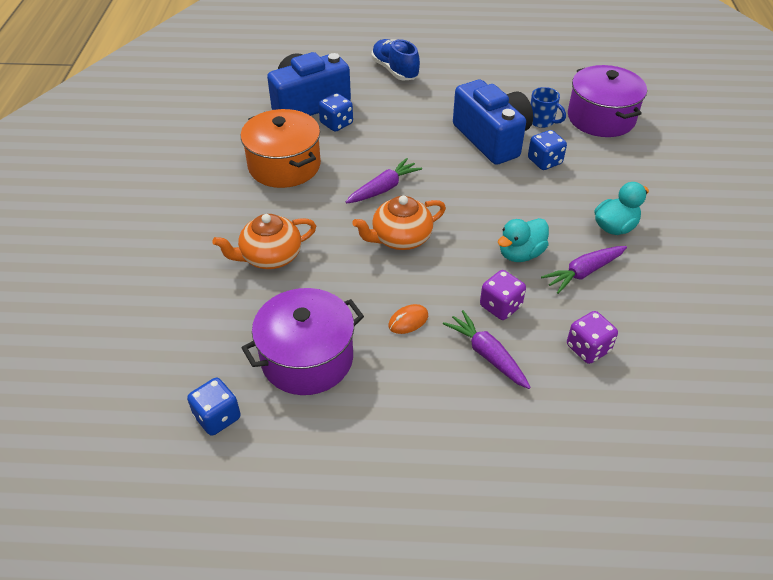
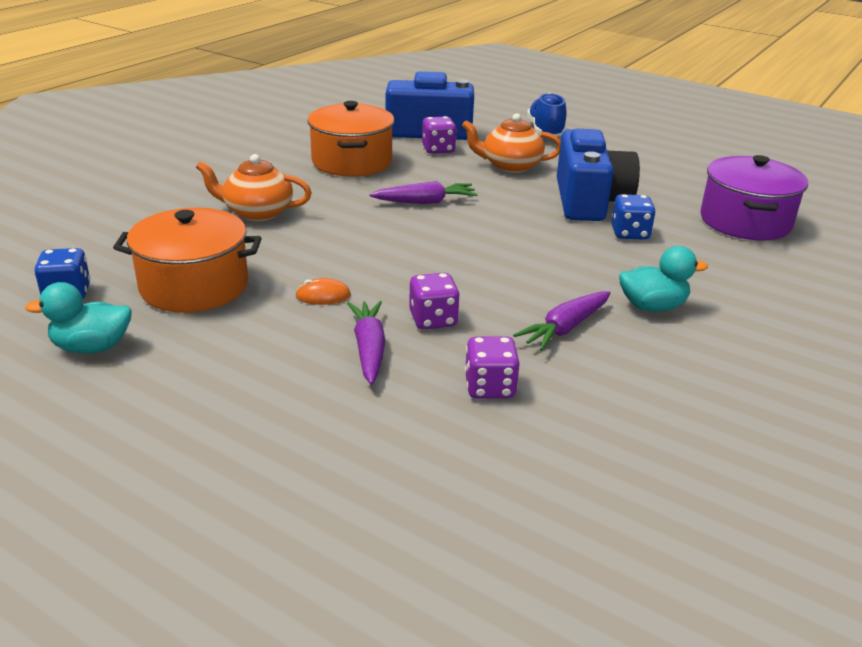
camera: 30 degrees right, 15 degrees down
(307, 358) = (194, 286): purple pot -> orange pot
(336, 123) = (438, 149): blue dice -> purple dice
(400, 238) = (395, 239): orange teapot -> orange teapot (510, 166)
(520, 254) = (509, 290): turquoise duck -> turquoise duck (92, 347)
(542, 121) = (666, 205): blue mug -> none
(584, 272) = (565, 328): purple carrot -> purple carrot turned 45 degrees counterclockwise

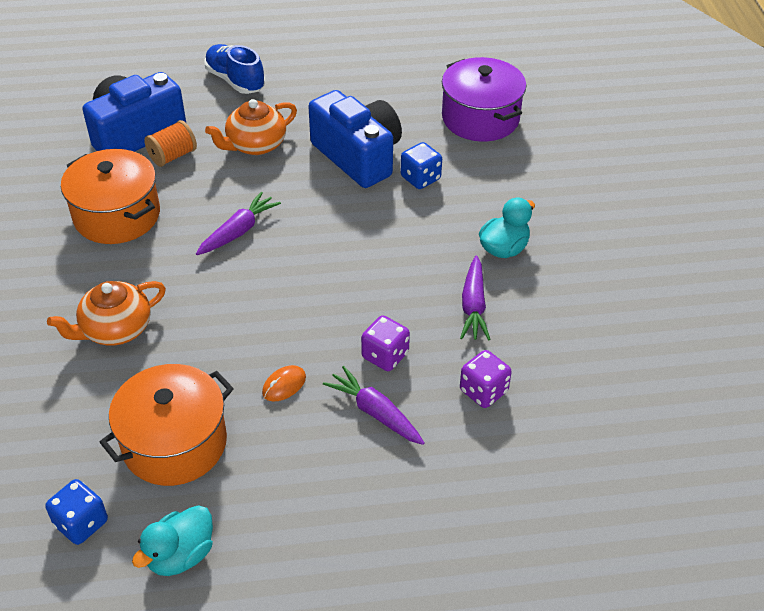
camera: 40 degrees left, 15 degrees up
(438, 149) = (173, 156): purple dice -> orange spool

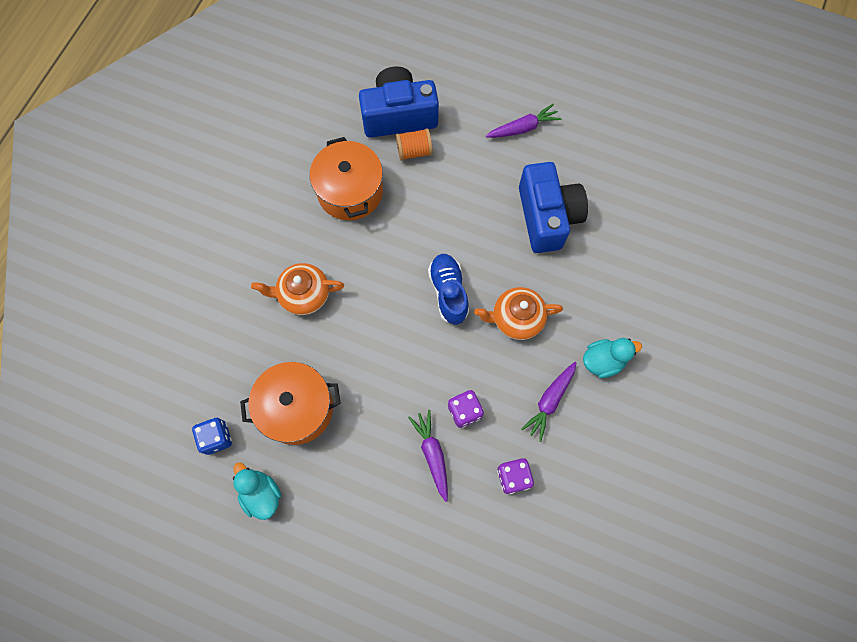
camera: 30 degrees right, 25 degrees up
(180, 555) = (261, 494): turquoise duck -> turquoise duck turned 75 degrees clockwise
(235, 80) = (497, 93): blue shoe -> blue shoe (448, 292)
(238, 231) = (424, 248): purple carrot -> purple carrot (522, 128)
(255, 145) = (478, 168): orange teapot -> orange teapot (516, 318)
(284, 385) = (386, 399): orange mouse -> none
(420, 178) = (581, 262): blue dice -> none
(480, 118) = (663, 223): purple pot -> none

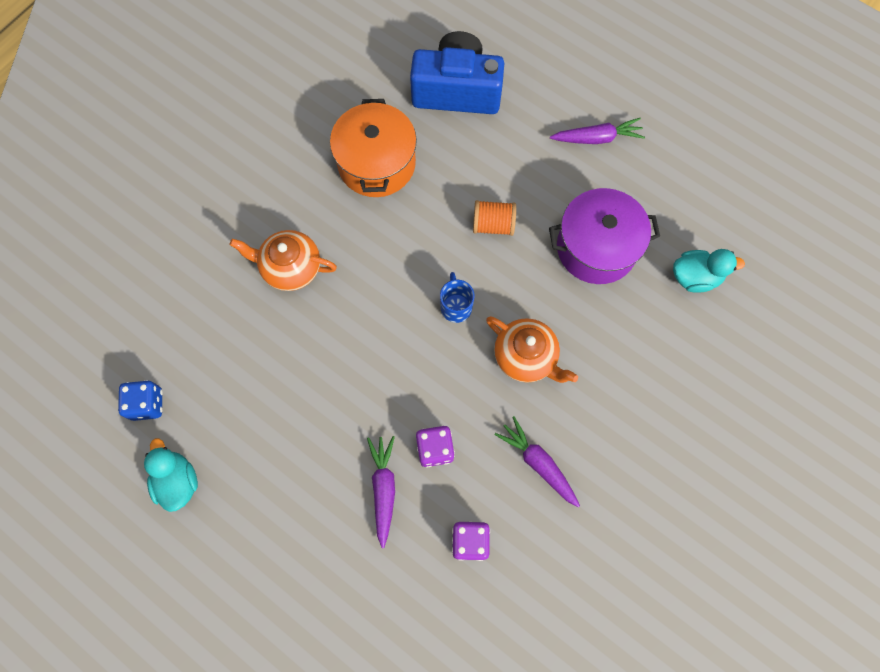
camera: 15 degrees right, 0 degrees up
(297, 408) = (245, 394): orange pot -> none
(414, 151) = (463, 135): orange spool -> orange spool (493, 225)
(448, 292) = (456, 306): blue shoe -> blue mug
(516, 318) = (526, 357): orange teapot -> orange teapot turned 150 degrees counterclockwise
(547, 217) = (596, 248): blue camera -> purple pot
(550, 401) = (538, 463): purple carrot -> purple carrot turned 90 degrees clockwise
(603, 361) = (615, 433): turquoise duck -> turquoise duck (695, 277)

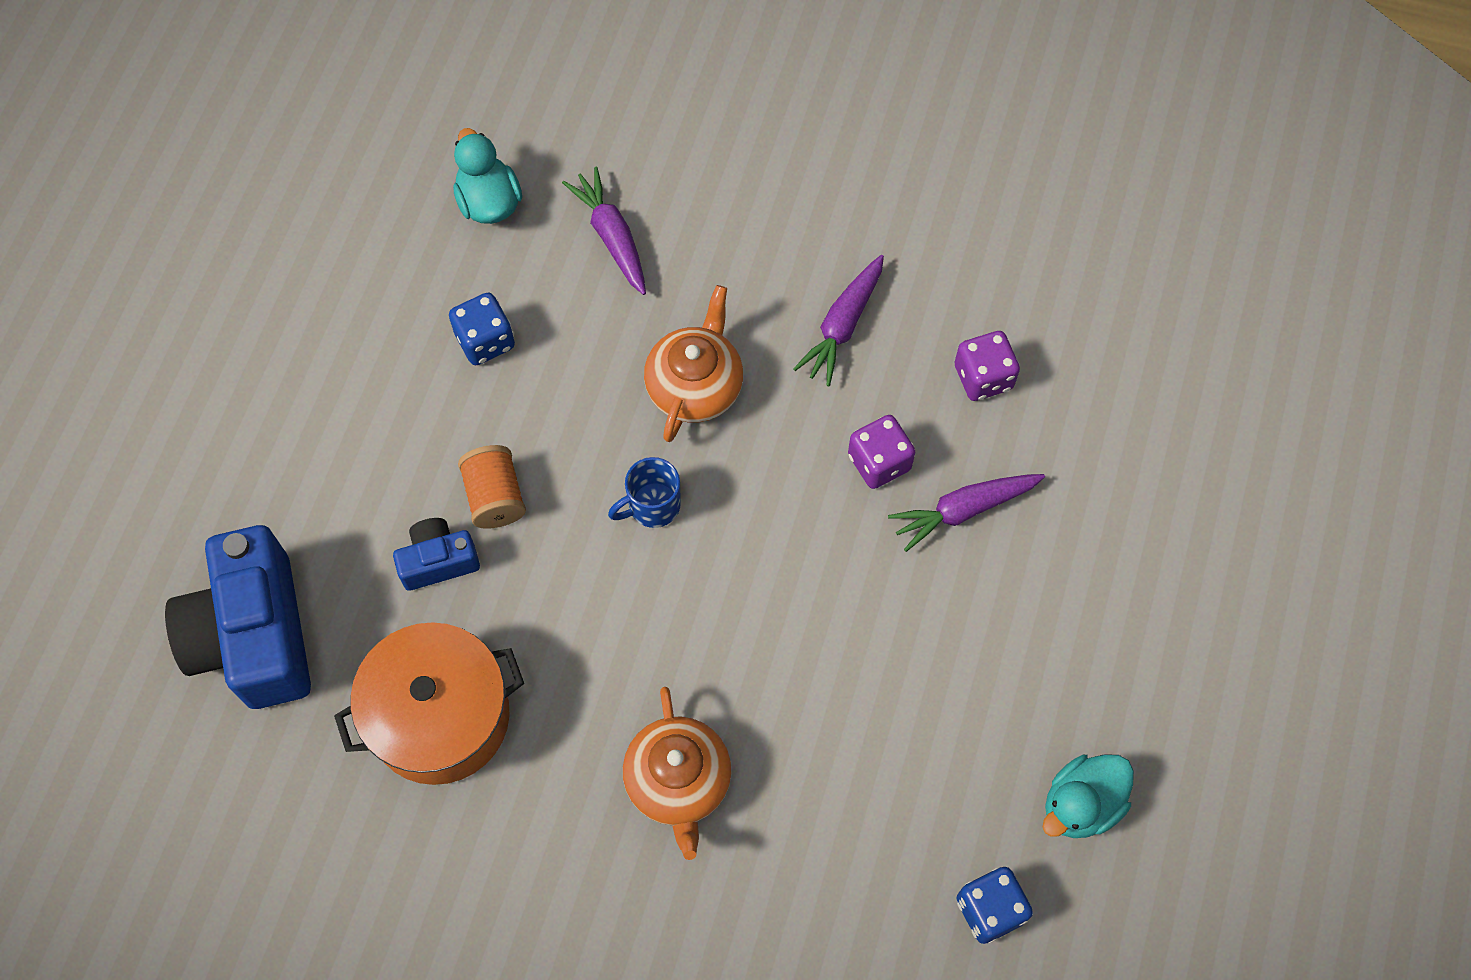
camera: 110 degrees left, 5 degrees down
(465, 186) = (438, 561): none -> blue camera
(596, 138) = (288, 392): purple carrot -> purple carrot (612, 237)
(596, 248) = (485, 341): purple pot -> blue dice

